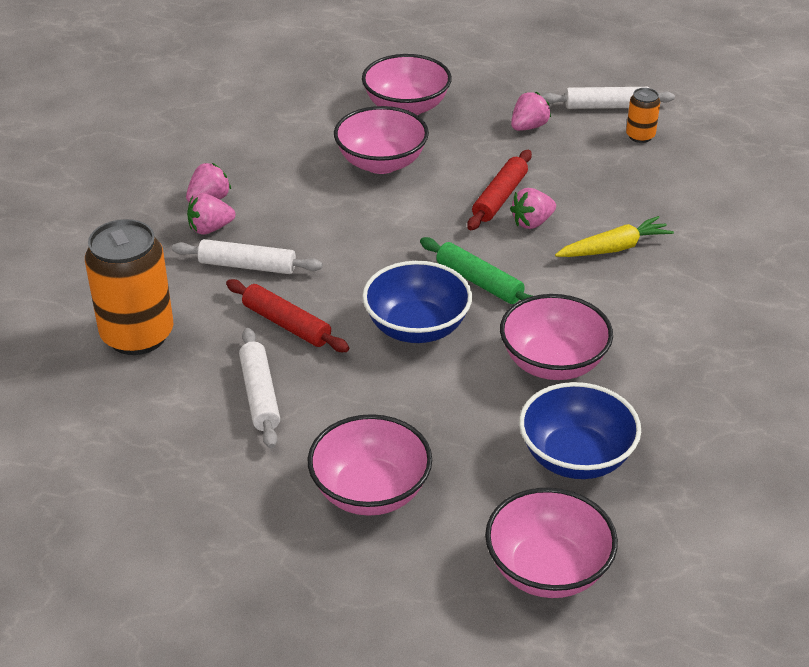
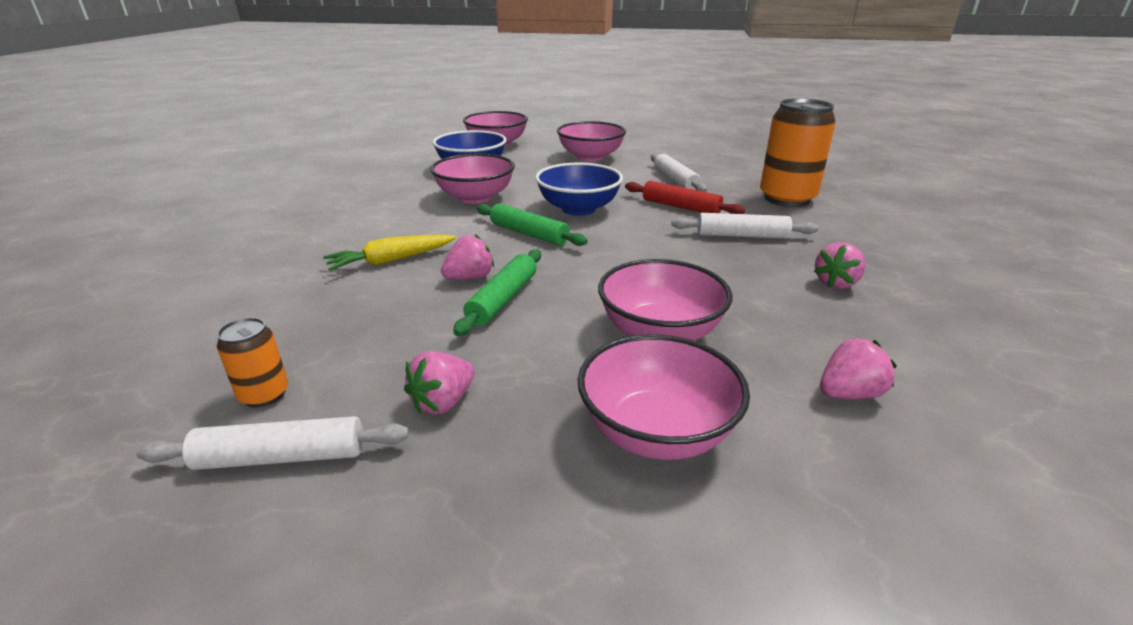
camera: 175 degrees right, 10 degrees down
(210, 228) = (805, 259): pink strawberry -> pink strawberry (849, 394)
(499, 197) = (503, 299): red rolling pin -> green rolling pin

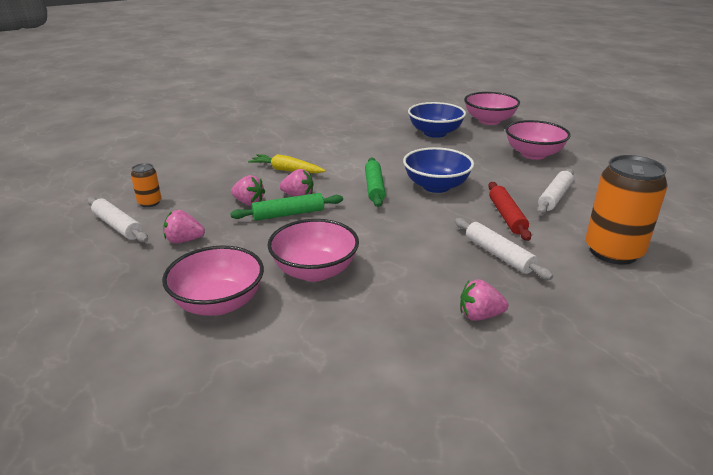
camera: 50 degrees right, 0 degrees up
(475, 197) = (395, 153): pink bowl -> none
(849, 394) = (325, 357): pink strawberry -> pink strawberry (249, 202)

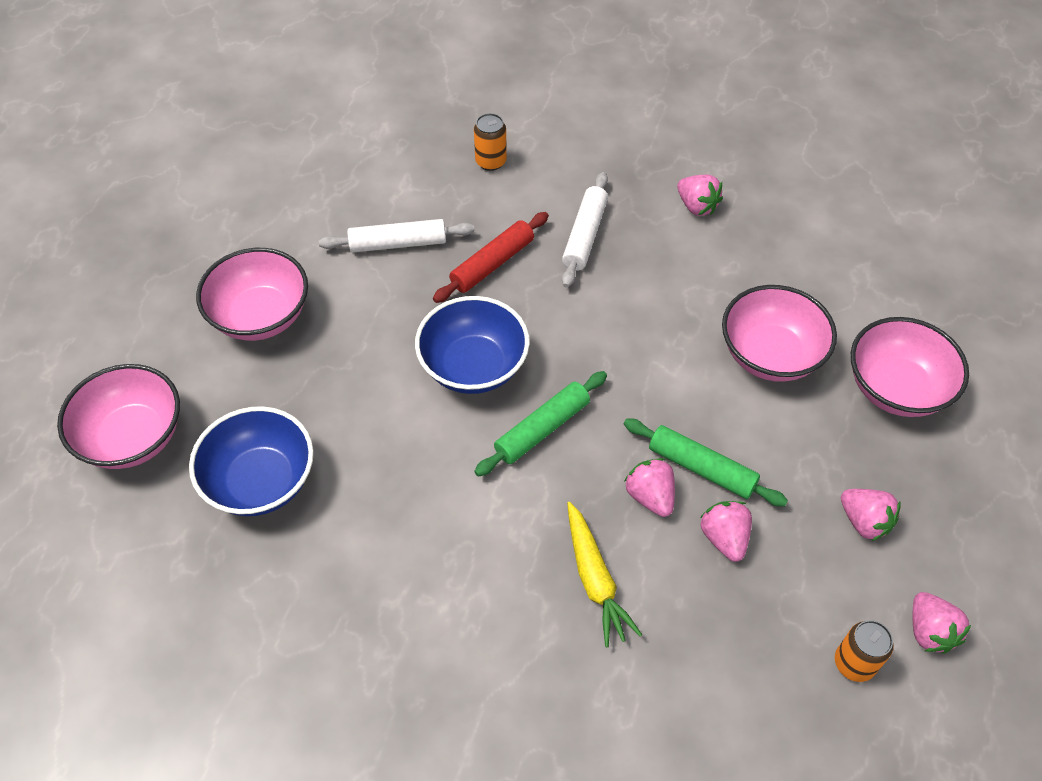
camera: 130 degrees left, 25 degrees up
(118, 226) = (929, 631): white rolling pin -> pink strawberry
(613, 252) = (491, 162): orange can -> orange can, size x0.48

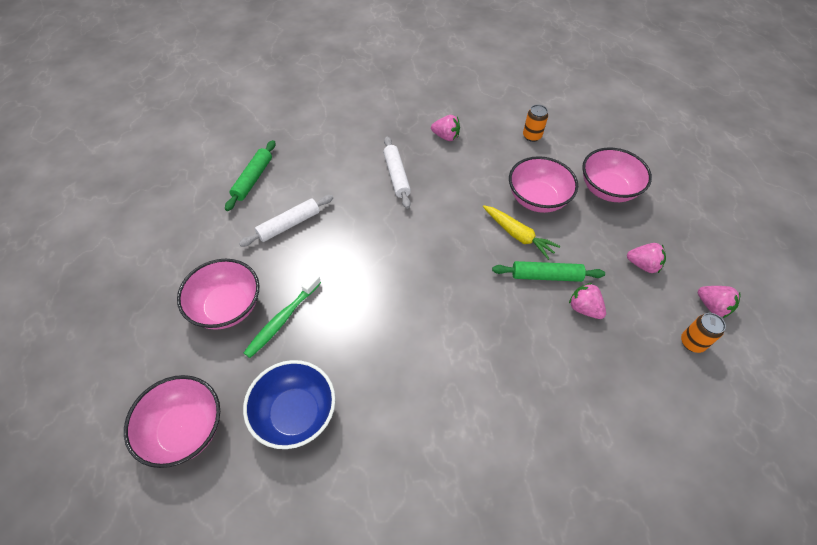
camera: 30 degrees left, 0 degrees up
(315, 361) = (282, 319): none -> green toothbrush
(473, 366) = (383, 277): blue bowl -> none
(491, 162) = (314, 156): orange can -> orange can (532, 136)
(492, 264) = (354, 213): red rolling pin -> none
(542, 429) = (447, 295): green rolling pin -> green rolling pin (253, 179)
(595, 579) = (535, 368): yellow carrot -> yellow carrot (518, 235)
(650, 496) = (531, 305): pink strawberry -> none

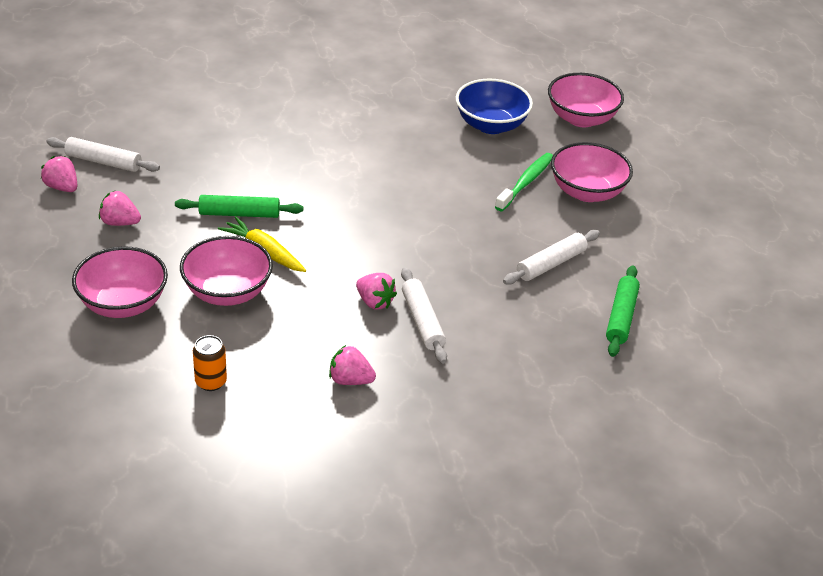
camera: 175 degrees right, 15 degrees down
(584, 308) = (206, 187): pink strawberry -> pink strawberry (374, 302)
(692, 342) = (103, 162): orange can -> white rolling pin

